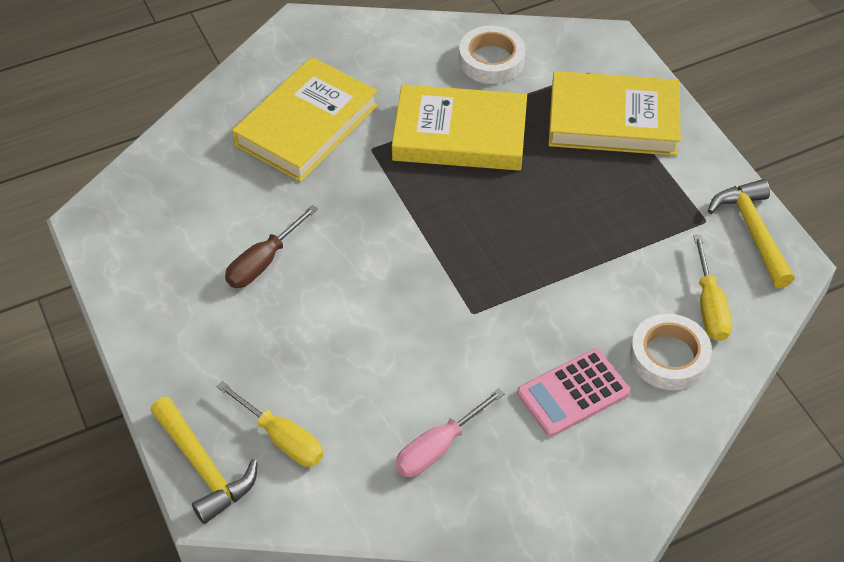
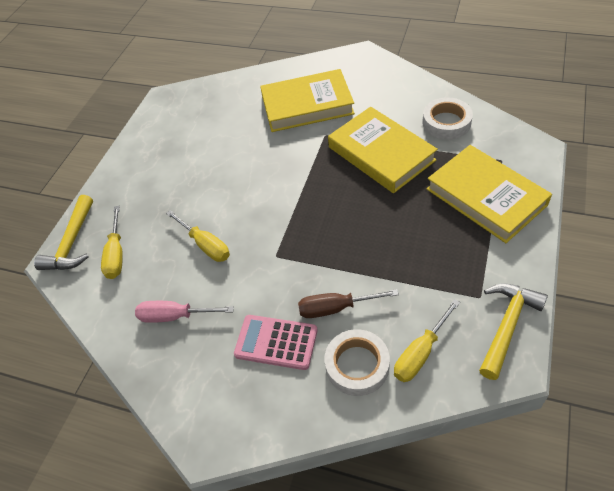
camera: 50 degrees right, 0 degrees up
(263, 262) = (209, 161): brown screwdriver -> brown screwdriver (335, 308)
(381, 355) = (206, 245): none -> yellow screwdriver

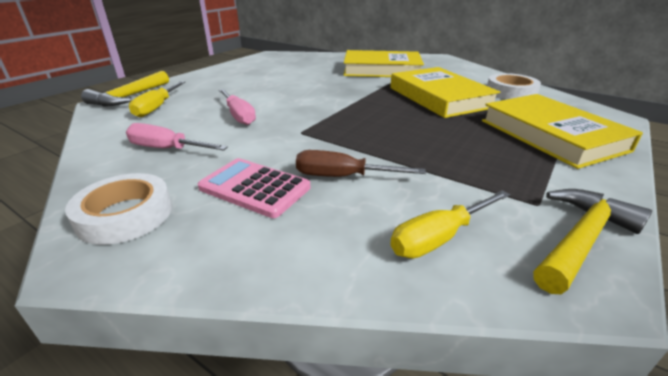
camera: 10 degrees right, 20 degrees down
(206, 245) = (239, 116): yellow screwdriver -> pink screwdriver
(357, 365) = (343, 229): white tape -> white tape (125, 215)

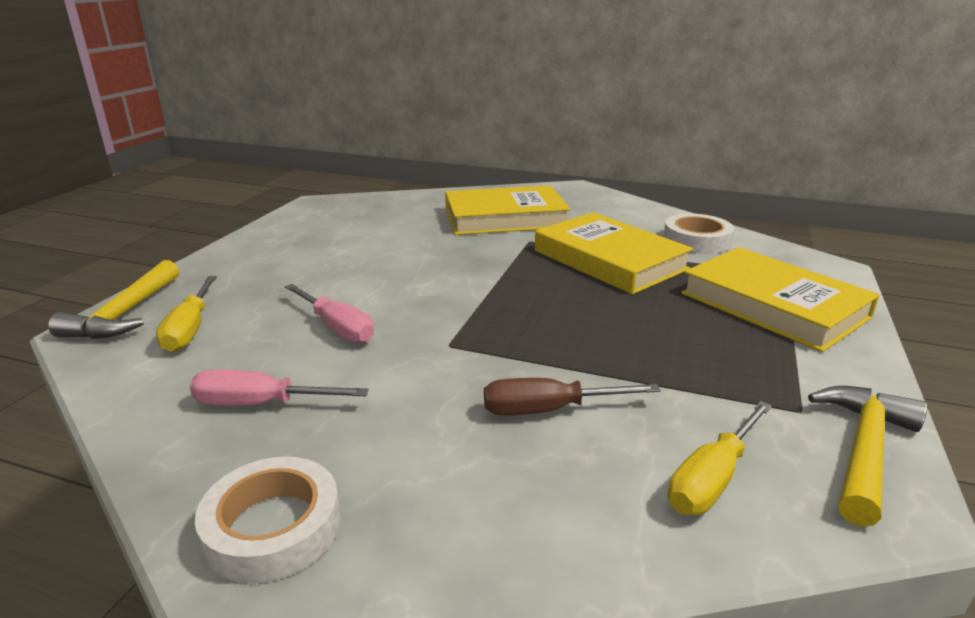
camera: 15 degrees left, 5 degrees down
(254, 188) = (438, 448): pink calculator -> none

